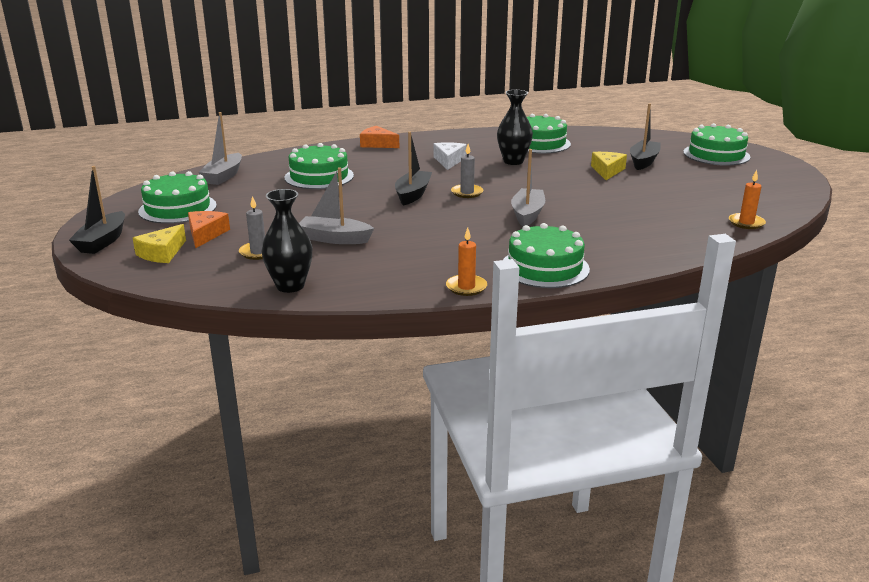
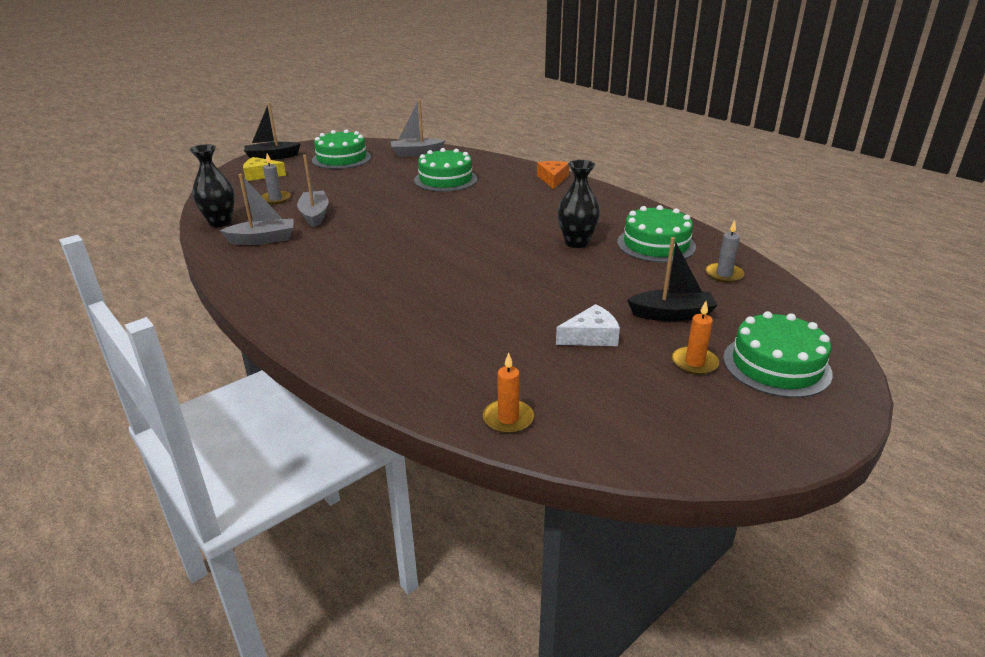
camera: 65 degrees right, 5 degrees up
(206, 234) = (299, 177): orange cheese -> none
(413, 194) = (436, 220): black boat -> none
(449, 161) = (542, 215): white cheese -> white cheese (591, 336)
(466, 287) = (239, 283): orange candle -> orange candle (694, 363)
(467, 193) = (461, 240): grey candle -> grey candle (724, 274)
(527, 214) = (426, 277): grey boat -> grey boat (263, 240)
(545, 267) = (296, 309): green cake -> none
(607, 171) = (607, 297): yellow cheese -> none

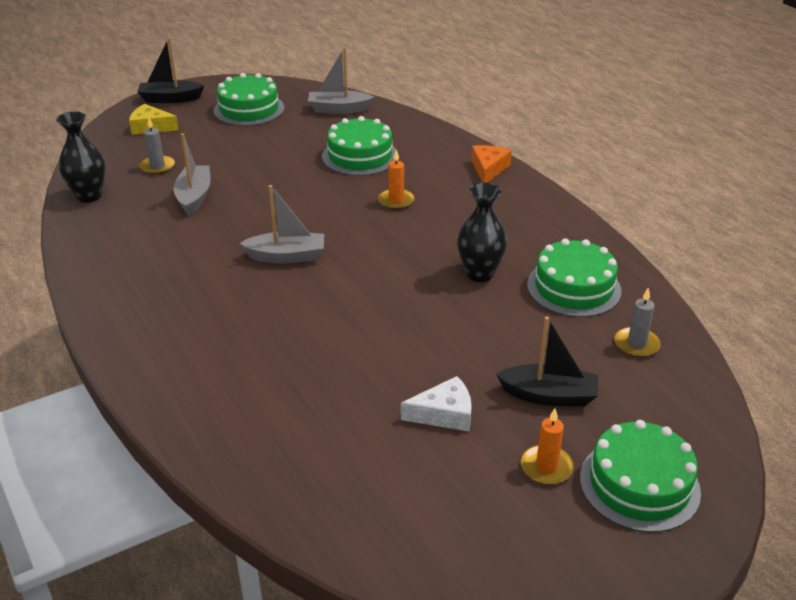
camera: 10 degrees right, 5 degrees up
(263, 240) = (128, 227): grey boat -> grey boat (287, 256)
(508, 419) = (315, 511): orange candle -> orange candle (396, 201)

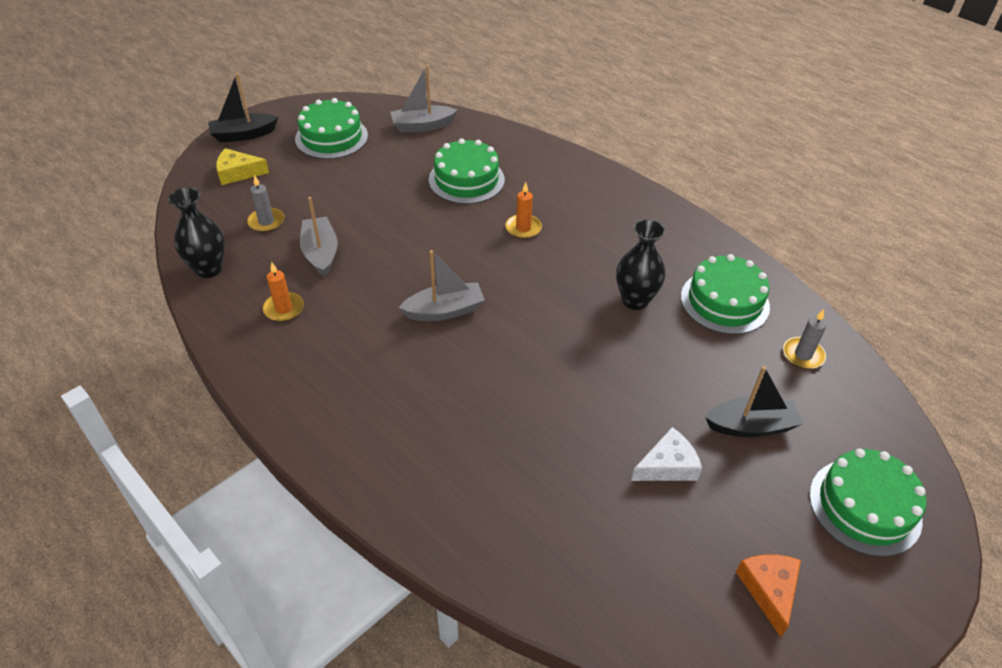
camera: 15 degrees left, 10 degrees up
(488, 169) = (594, 178): orange cheese -> orange cheese (769, 590)
(546, 467) = (780, 505): orange candle -> orange candle (284, 309)

